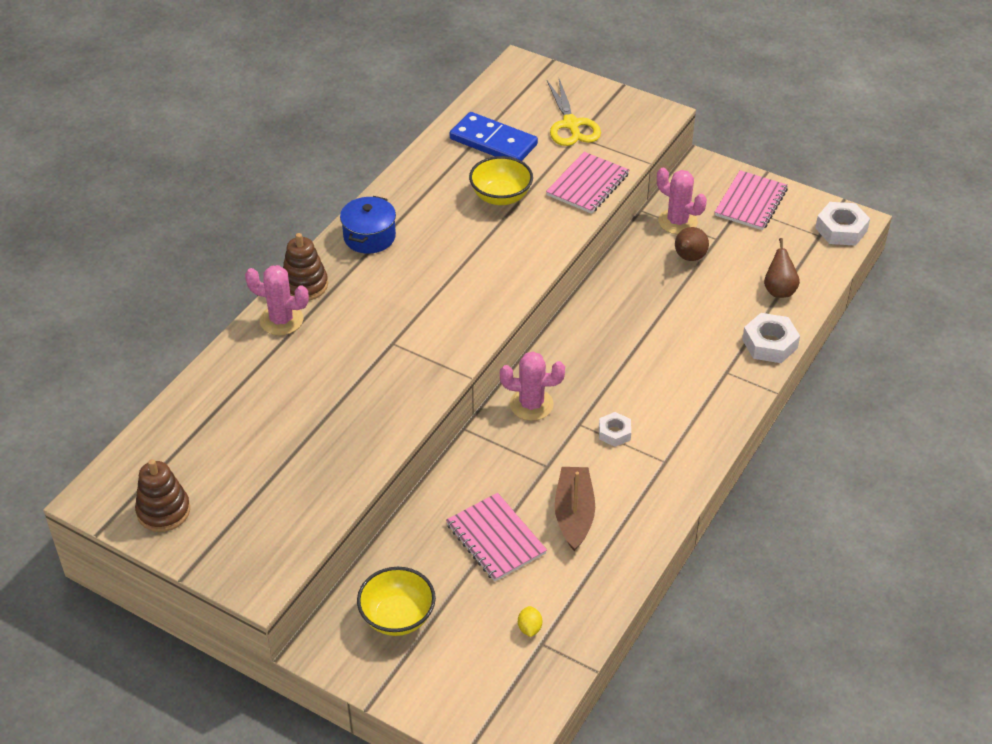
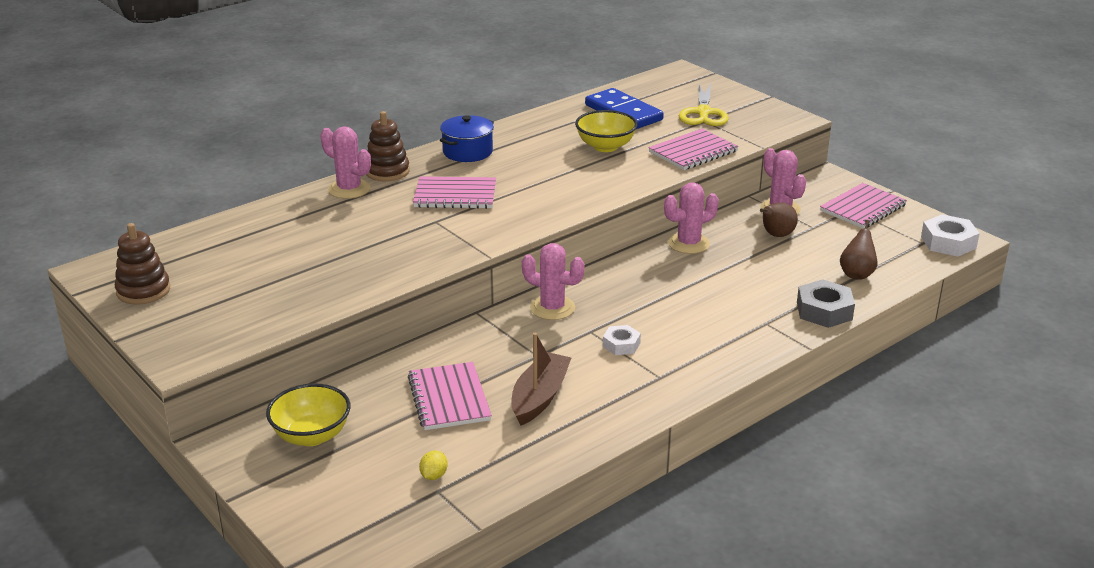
camera: 20 degrees right, 15 degrees down
(392, 302) = (455, 195): none -> pink notebook
(615, 289) = (688, 243): none -> pink cactus
(769, 344) = (824, 311): white nut -> grey nut

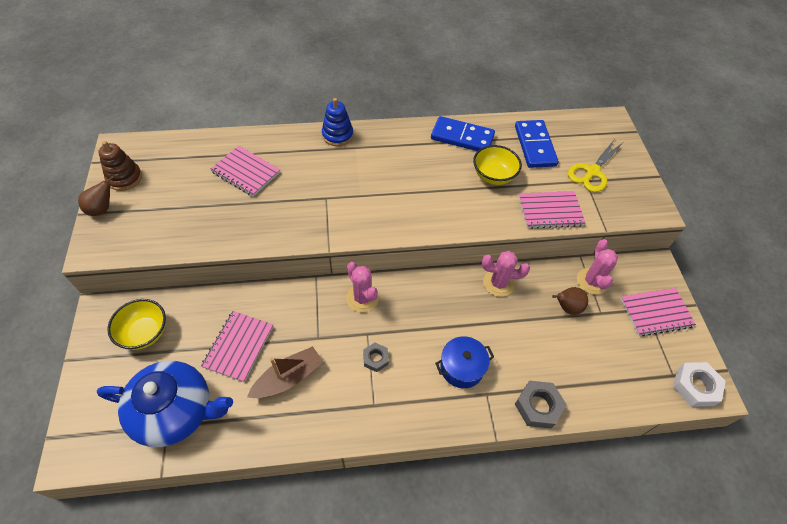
camera: 30 degrees right, 25 degrees up
(349, 189) = (302, 141): pink cactus -> none
(387, 171) = (337, 135): brown stacking toy -> blue stacking toy
(434, 475) = (176, 411): yellow lemon -> blue teapot
(455, 195) = (358, 178): pink notebook -> pink notebook (246, 172)
(467, 152) = (400, 139): blue pot -> blue pot (462, 368)
(537, 130) = (462, 137): none -> blue domino
(621, 345) = (375, 359): white nut -> grey nut
(857, 274) = (594, 381): brown pear -> brown pear (102, 209)

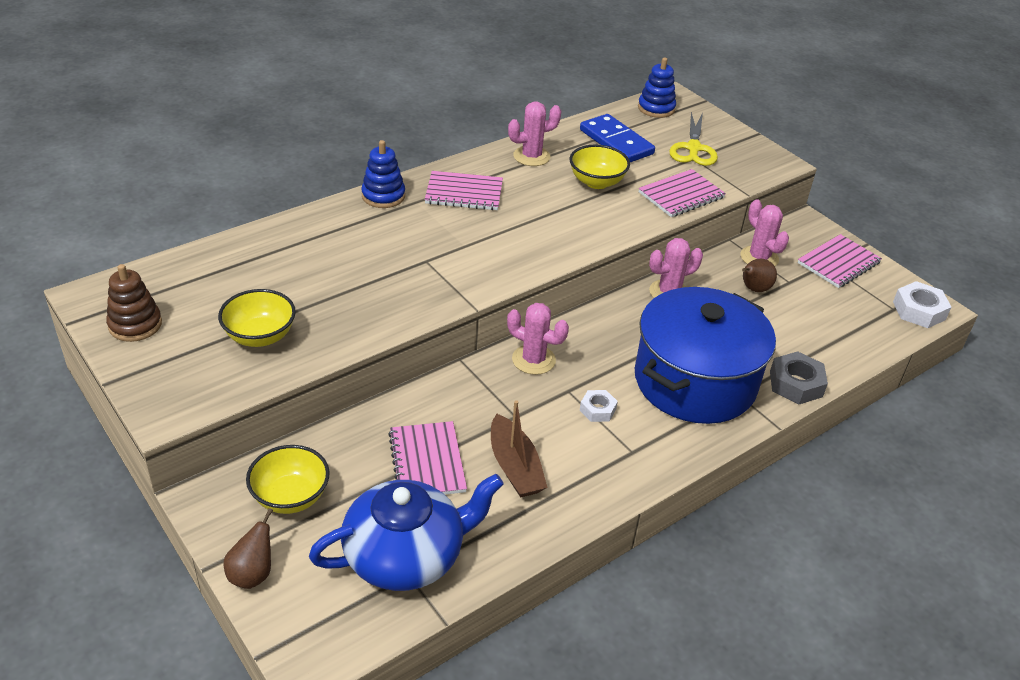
camera: 30 degrees left, 15 degrees down
(102, 209) = (136, 367): brown pear -> brown pear (252, 574)
(184, 216) = (260, 336): none -> yellow bowl
(246, 172) = (300, 267): pink notebook -> pink notebook (464, 193)
(288, 378) = (515, 467): brown boat -> brown boat turned 135 degrees clockwise
(375, 359) = (597, 409): grey nut -> white nut
(462, 137) = (531, 156): blue domino -> pink cactus
(462, 368) = (695, 381): blue pot -> blue pot, size x2.21
(589, 126) = (656, 108): none -> blue stacking toy

